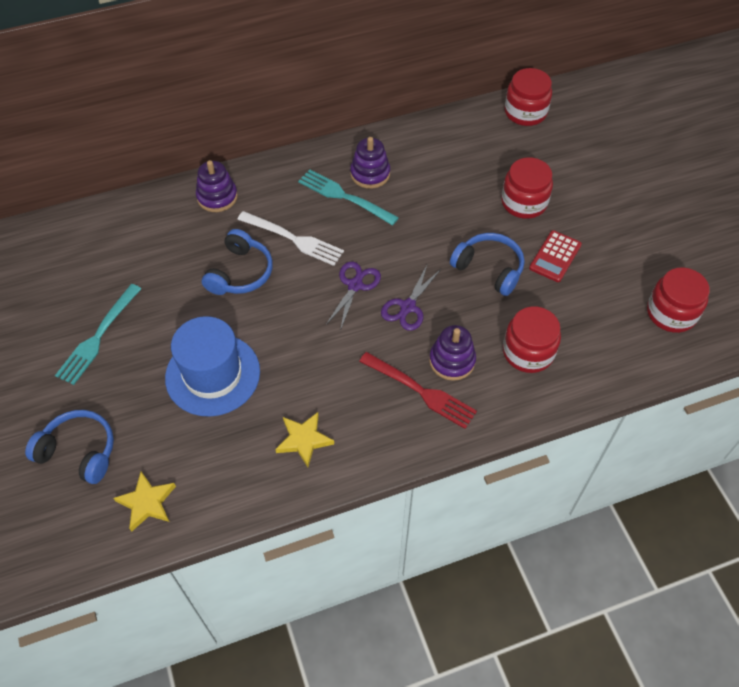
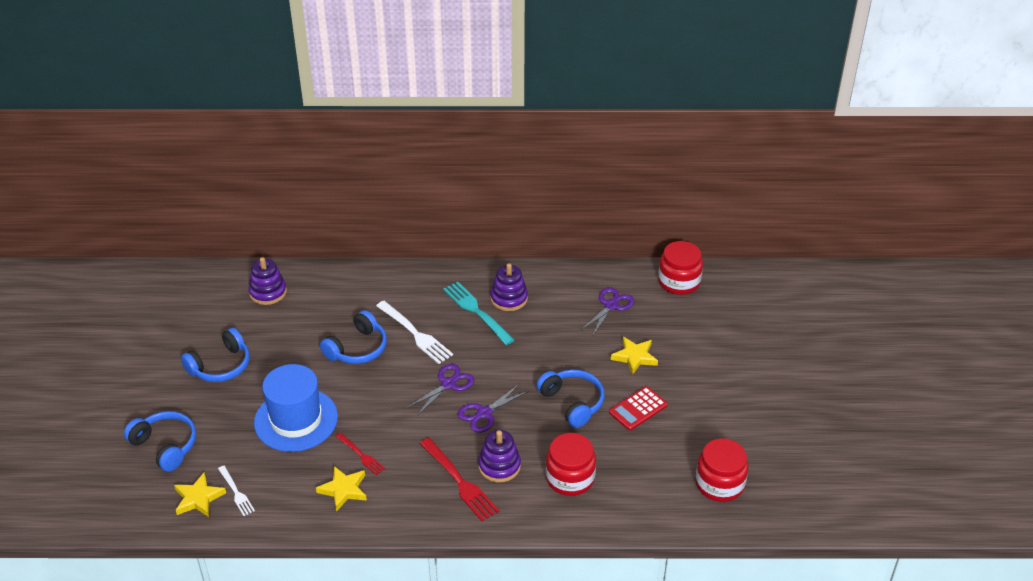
camera: 20 degrees right, 15 degrees down
(98, 336) = (221, 366): turquoise fork -> blue headphones
(187, 481) = (236, 492): none -> white fork
(217, 197) = (369, 284): purple stacking toy -> purple stacking toy (268, 292)
(303, 393) = (361, 455): none -> red fork
(474, 154) = (611, 306): none -> purple scissors
(524, 202) = (634, 357): red jar -> yellow star

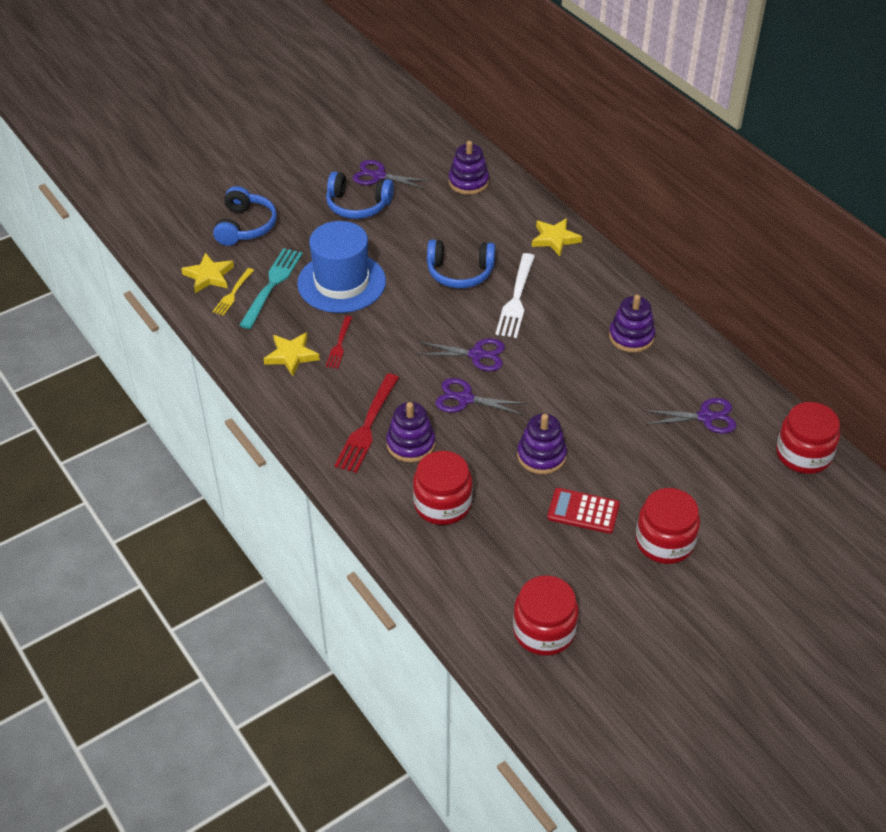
camera: 55 degrees right, 5 degrees up
(201, 337) = (378, 176): none -> purple scissors
(236, 492) = (233, 293): white fork -> yellow fork
(476, 311) = (589, 324): turquoise fork -> turquoise fork (272, 285)
(572, 402) = (541, 456): blue headphones -> purple stacking toy
(634, 357) = (652, 472): yellow star -> yellow star (555, 239)
(695, 384) = (664, 542): none -> red jar

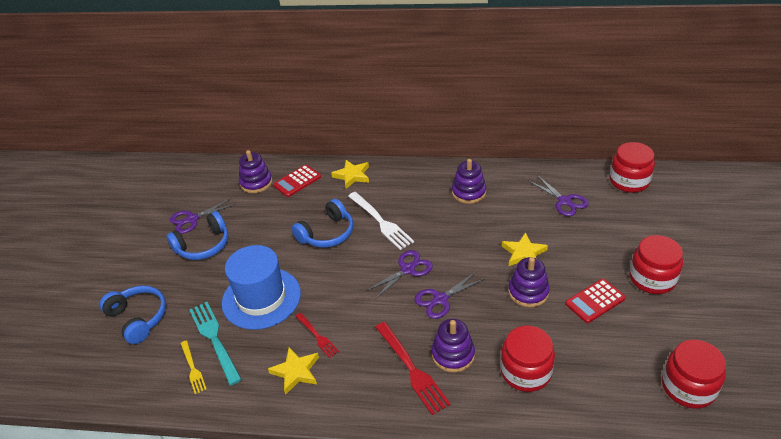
camera: 45 degrees left, 5 degrees down
(209, 276) = (156, 372): yellow star -> yellow star (523, 253)
(502, 207) = (297, 181): none -> red calculator
(705, 417) = (564, 201): purple scissors -> purple scissors turned 105 degrees clockwise

